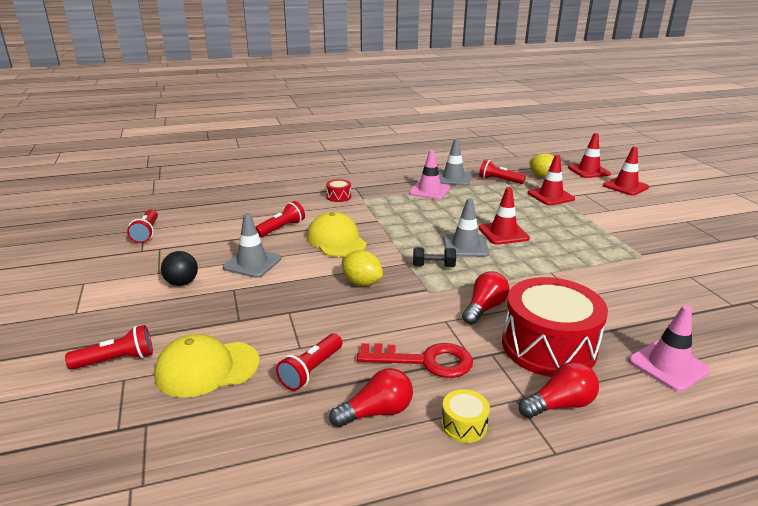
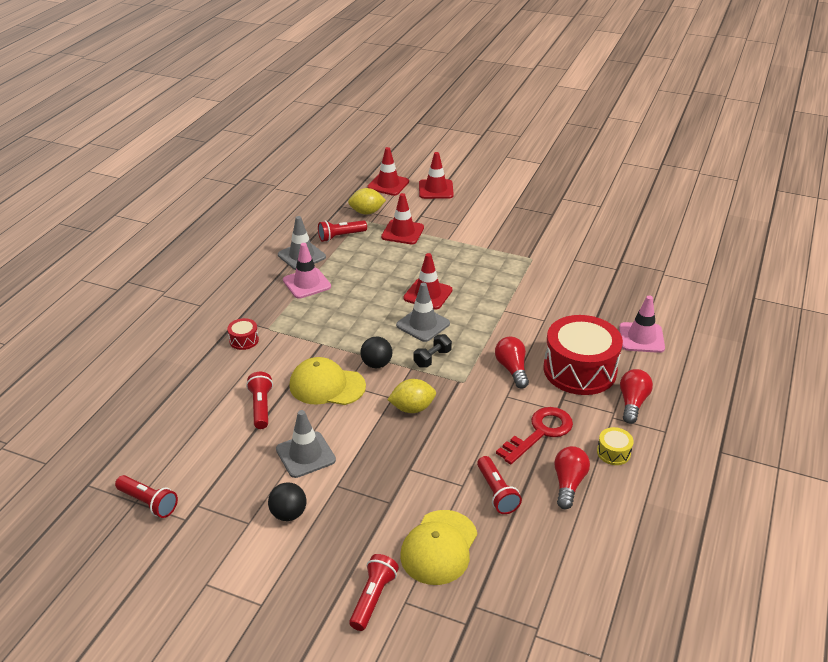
camera: 50 degrees left, 10 degrees up
(389, 248) = (376, 364): none -> black ball

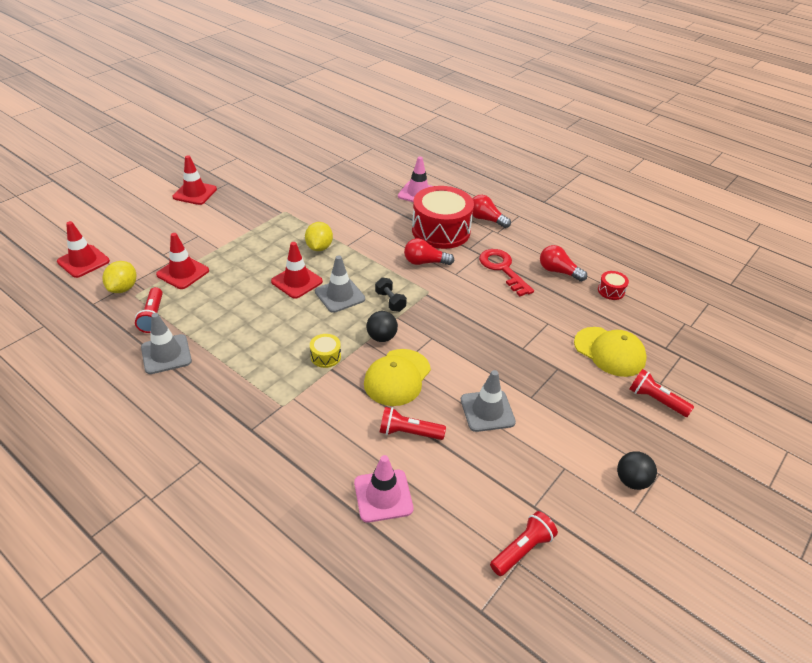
camera: 75 degrees left, 5 degrees up
(244, 340) = (292, 429): red drum -> red drum (611, 291)
(288, 514) = (559, 436): black ball -> black ball (631, 481)
(307, 283) = (221, 360): pink traffic cone -> pink traffic cone (383, 496)
(412, 408) = (450, 329): yellow lemon -> yellow lemon (319, 247)
(436, 189) = (125, 233): red traffic cone -> red traffic cone (195, 193)
(496, 492) = (559, 308): red flashlight -> none
(613, 452) = (533, 243): yellow drum -> yellow drum (325, 356)

